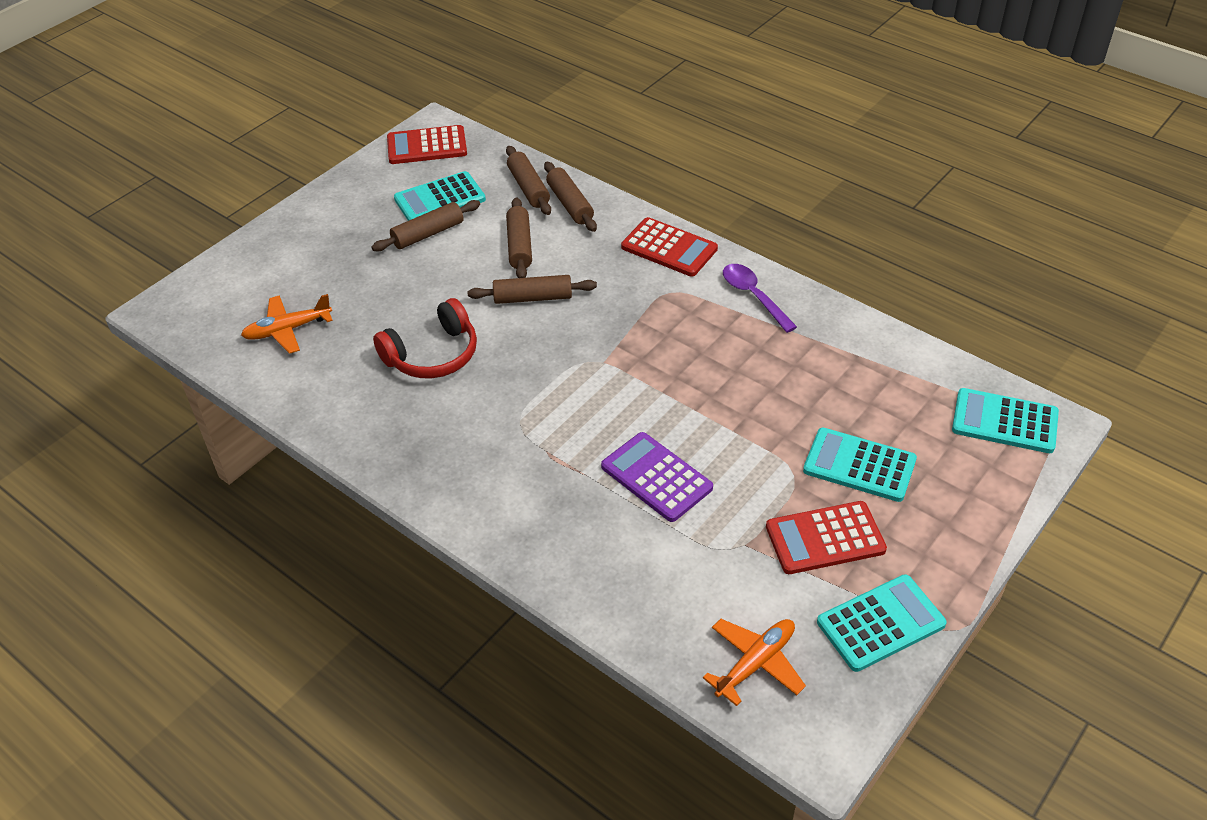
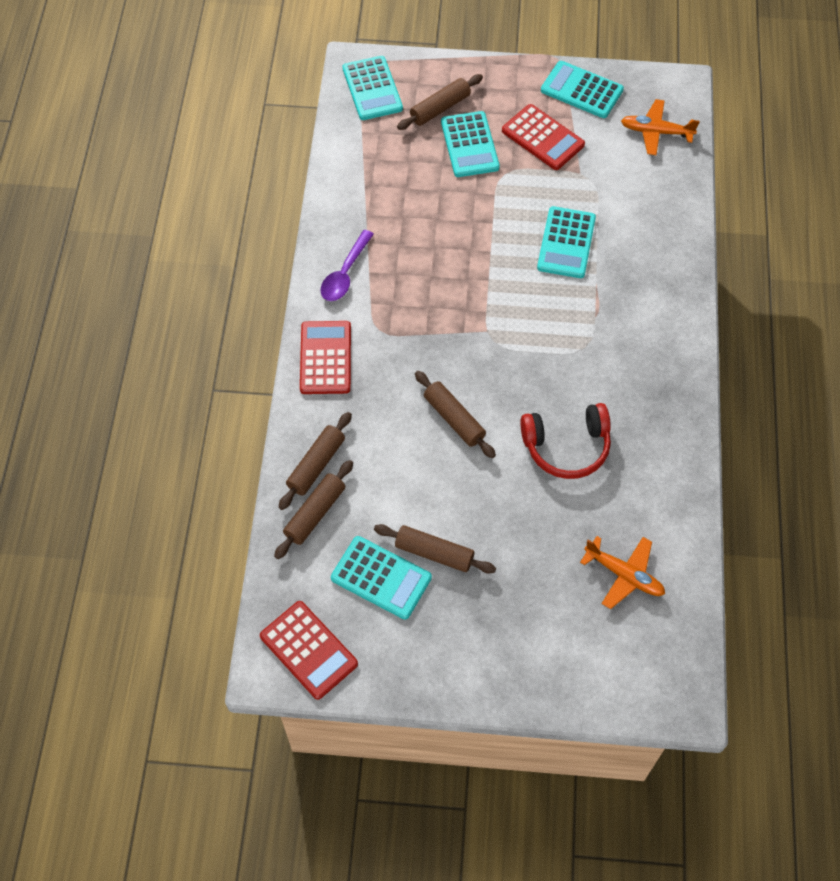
camera: 125 degrees left, 15 degrees up
(433, 355) = (567, 447): red headphones -> red headphones turned 150 degrees clockwise
(520, 246) = (399, 469): brown rolling pin -> brown rolling pin (440, 108)
(656, 477) = (566, 243): purple calculator -> turquoise calculator

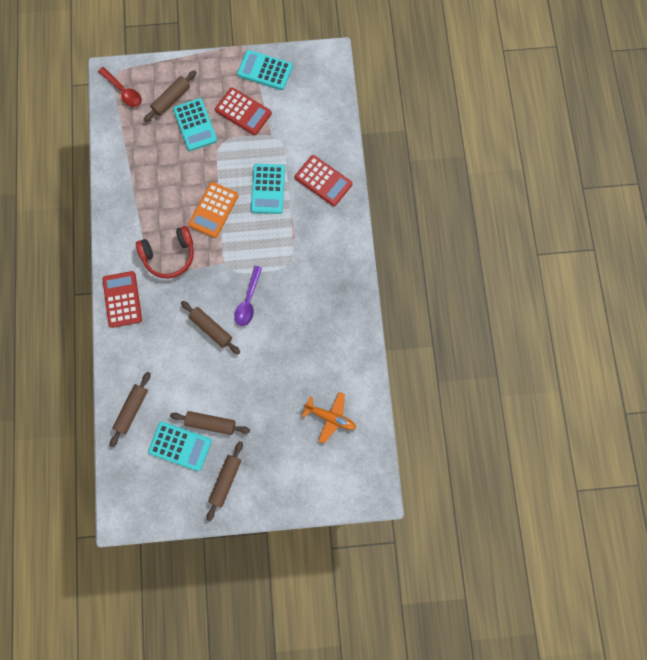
camera: 10 degrees left, 15 degrees up
(308, 650) = (142, 502): red calculator -> red calculator (323, 181)
(316, 465) = (128, 376): brown rolling pin -> brown rolling pin (226, 480)
(345, 274) = (126, 236): purple spoon -> purple spoon (248, 301)
(372, 89) = (123, 91): turquoise calculator -> red spoon
(481, 259) = (213, 210): none -> orange calculator
(567, 447) = (285, 336): red headphones -> red headphones (169, 256)
(656, 132) = (317, 95): orange plane -> none

